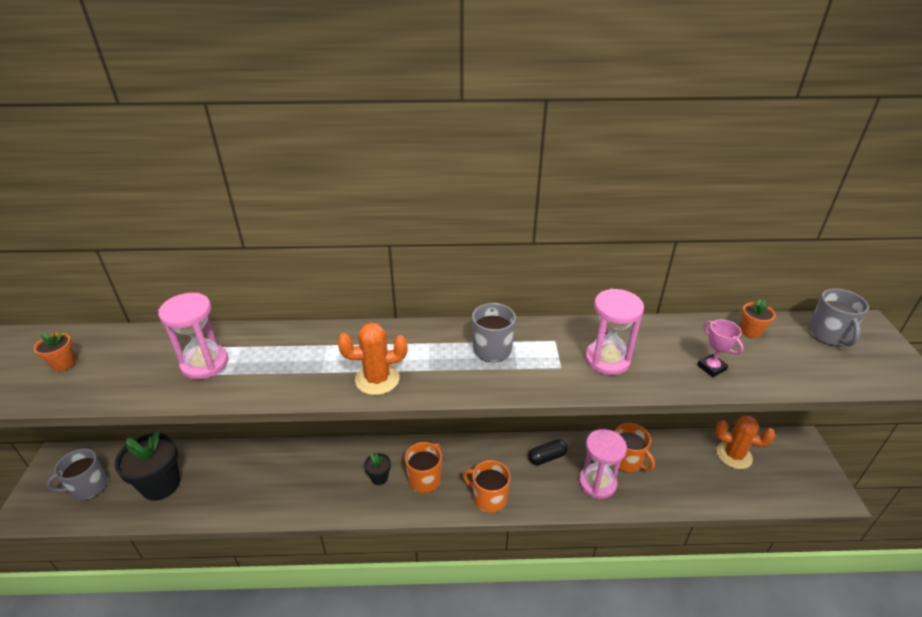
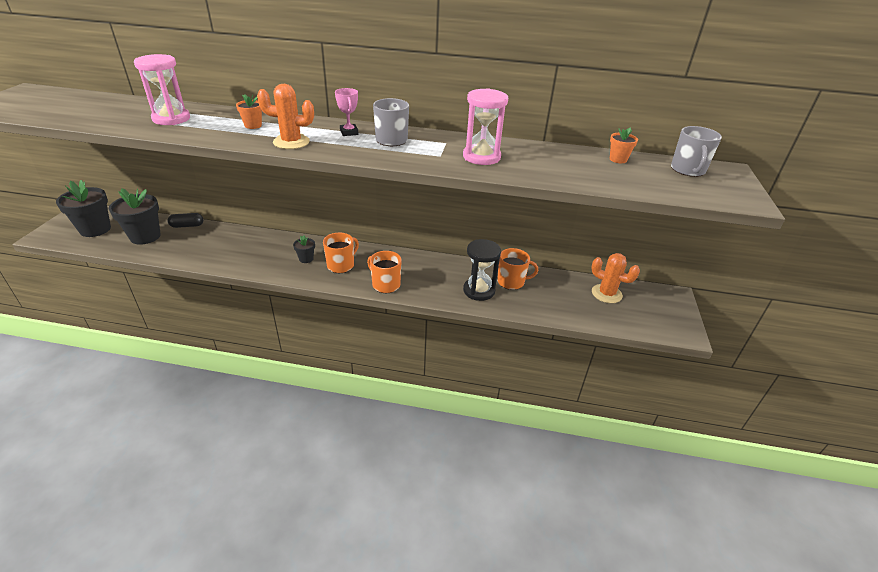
camera: 10 degrees right, 0 degrees up
(63, 363) = (75, 106): orange flower pot -> orange flower pot (253, 125)
(88, 487) = (95, 229): grey mug -> black flower pot
(547, 457) = (445, 269): black capsule -> black capsule (187, 226)
(597, 483) = (479, 290): pink hourglass -> black hourglass
(627, 460) = (511, 282): orange mug -> orange mug turned 60 degrees counterclockwise
(711, 367) = (567, 172): pink trophy -> pink trophy (349, 132)

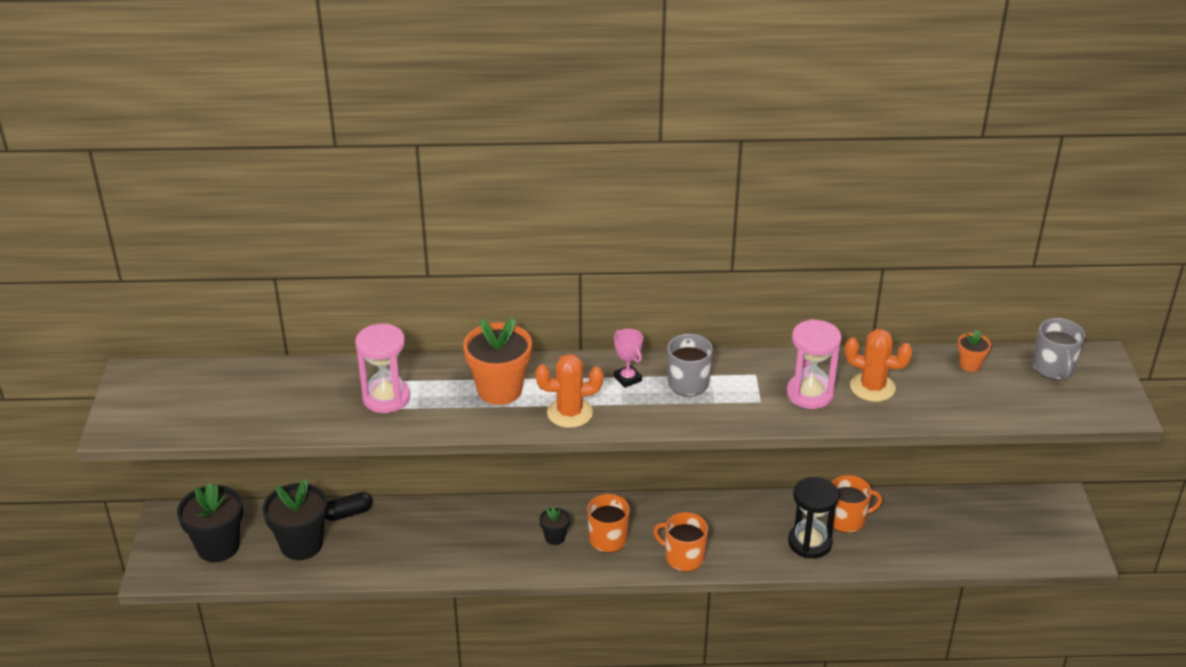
camera: 10 degrees left, 0 degrees up
(253, 125) = (499, 390): orange flower pot -> orange flower pot, size x2.06
(606, 294) = (975, 514): orange cactus -> orange cactus (872, 387)

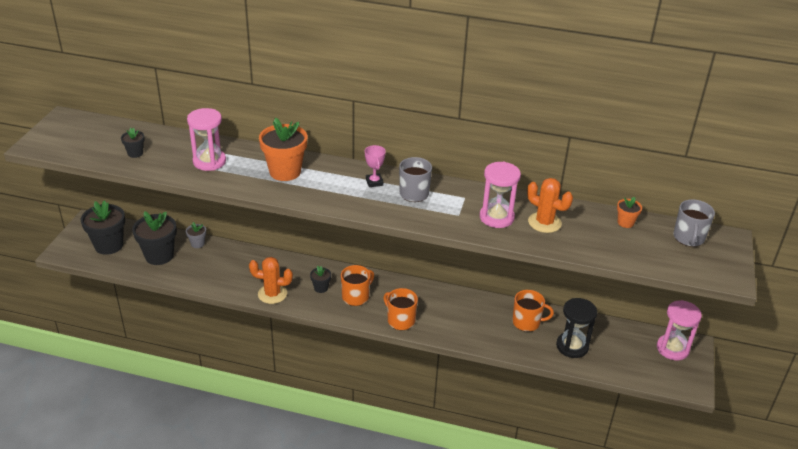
camera: 15 degrees right, 0 degrees up
(273, 408) = (135, 153): none -> black flower pot
(348, 513) = (197, 244): black capsule -> grey flower pot
(570, 413) = (323, 195): orange cactus -> orange cactus (272, 294)
(809, 542) = (493, 331): black hourglass -> black hourglass (572, 346)
(1040, 511) = (672, 349): none -> pink hourglass

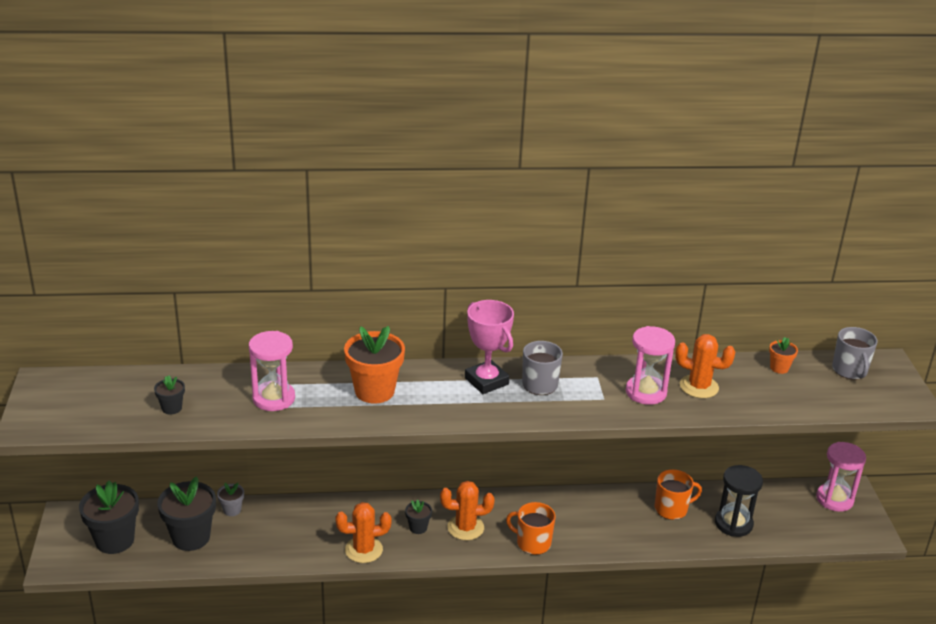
camera: 20 degrees left, 5 degrees down
(356, 297) = (465, 528): orange mug -> orange cactus
(374, 182) = (486, 381): pink trophy -> pink trophy, size x1.78

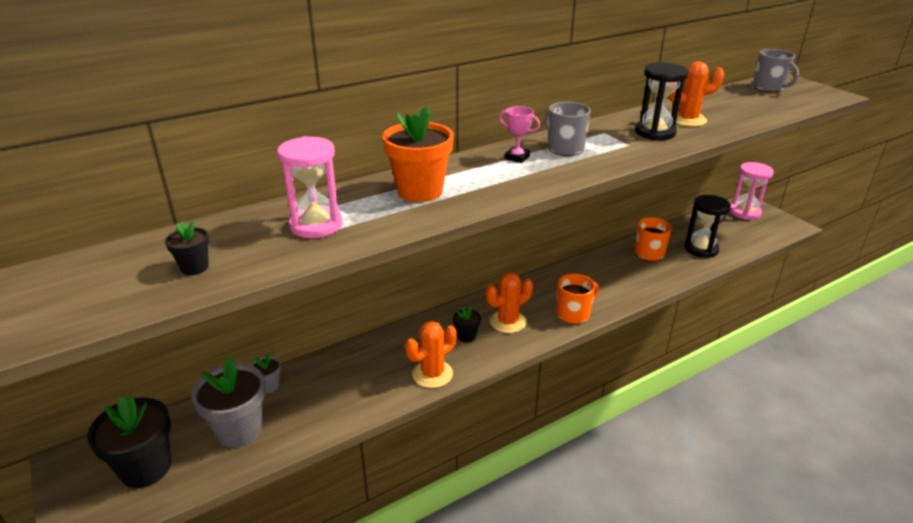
camera: 25 degrees left, 0 degrees up
(191, 537) = (239, 430): black flower pot -> grey flower pot
(486, 381) = (517, 157): pink trophy -> pink trophy, size x0.56
(532, 543) = (573, 314): orange mug -> orange mug turned 150 degrees clockwise
(646, 392) = (655, 132): pink hourglass -> black hourglass
(779, 368) = (723, 97): orange flower pot -> none

